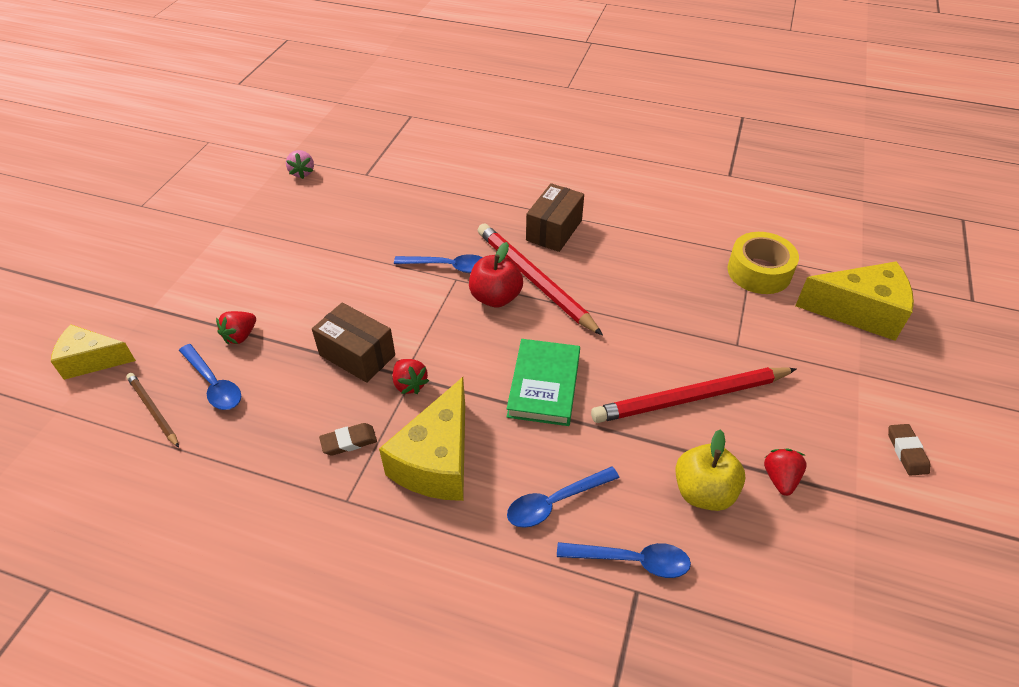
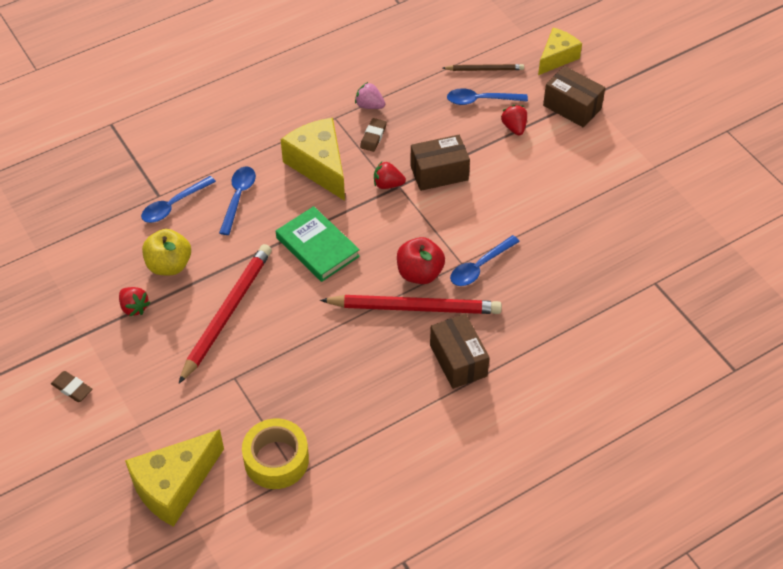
camera: 130 degrees right, 5 degrees up
(175, 310) = (572, 107): none -> brown box
(302, 173) = (694, 242): pink strawberry -> pink strawberry (369, 105)

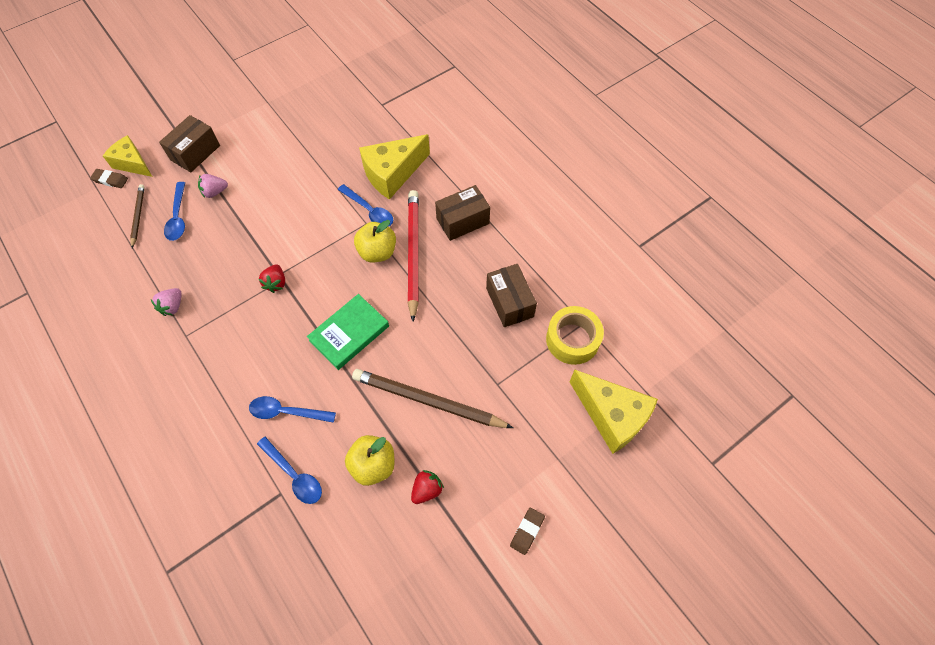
camera: 95 degrees left, 10 degrees up
(227, 313) = (428, 401): red pencil -> brown pencil
(319, 166) = (249, 343): yellow cheese -> yellow cheese (392, 174)
(373, 137) = (215, 300): brown eraser -> brown eraser (110, 180)
(419, 273) = (377, 252): red apple -> yellow apple
(439, 173) = (264, 244): brown box -> brown box (509, 302)
(514, 127) = (215, 192): red strawberry -> pink strawberry

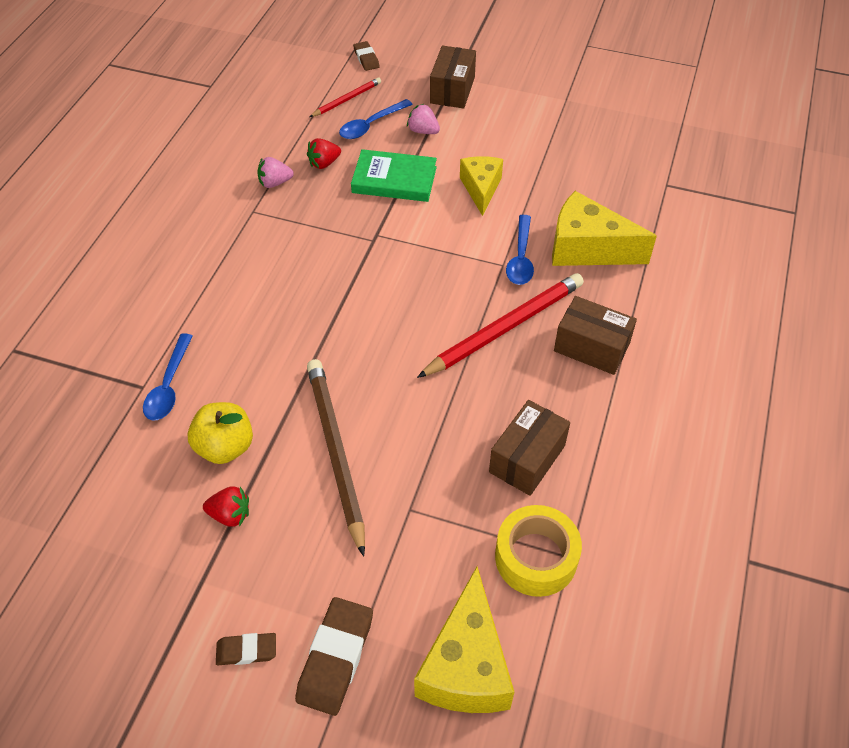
camera: 55 degrees right, 10 degrees down
(132, 163) = (397, 60): yellow cheese -> yellow cheese (481, 189)
(138, 216) = (347, 100): brown pencil -> red pencil
(195, 153) = (452, 90): brown box -> brown box turned 75 degrees counterclockwise
(276, 283) = (365, 239): red strawberry -> red strawberry (324, 163)
(286, 412) = (231, 337): blue spoon -> none
(349, 333) = (359, 333): green book -> green book (394, 180)
(377, 252) = (477, 296): yellow apple -> none
(563, 482) = (335, 658): none -> brown eraser

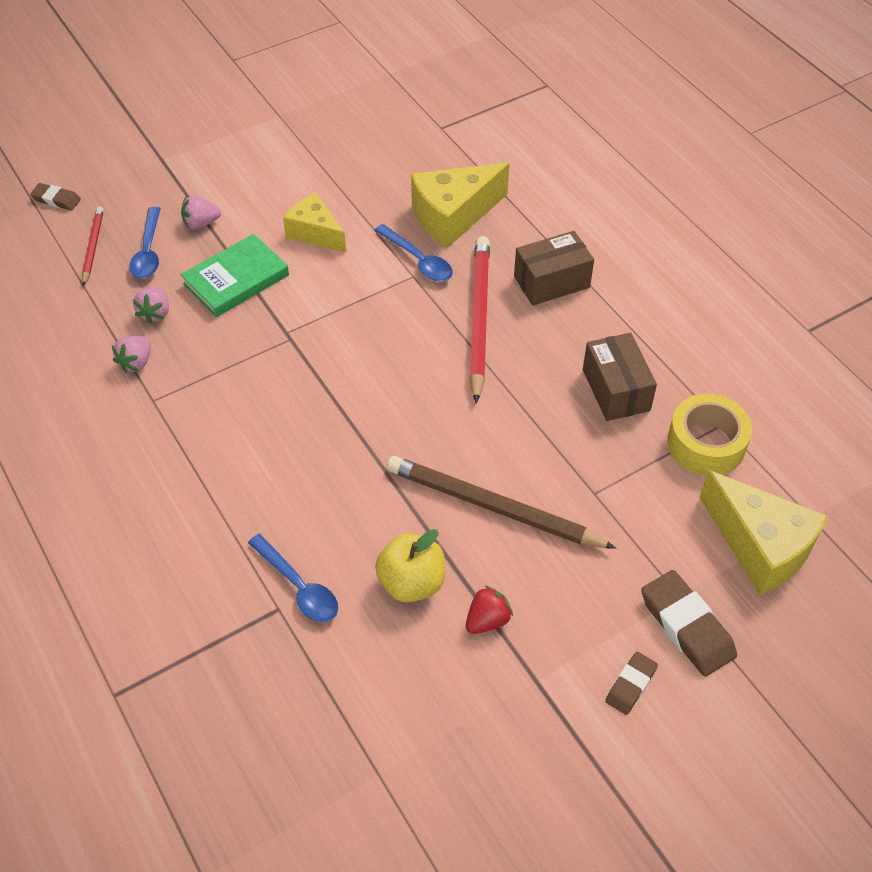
camera: 50 degrees left, 0 degrees up
(324, 163) = (155, 313): red strawberry -> pink strawberry
(452, 90) = (175, 172): brown box -> none

